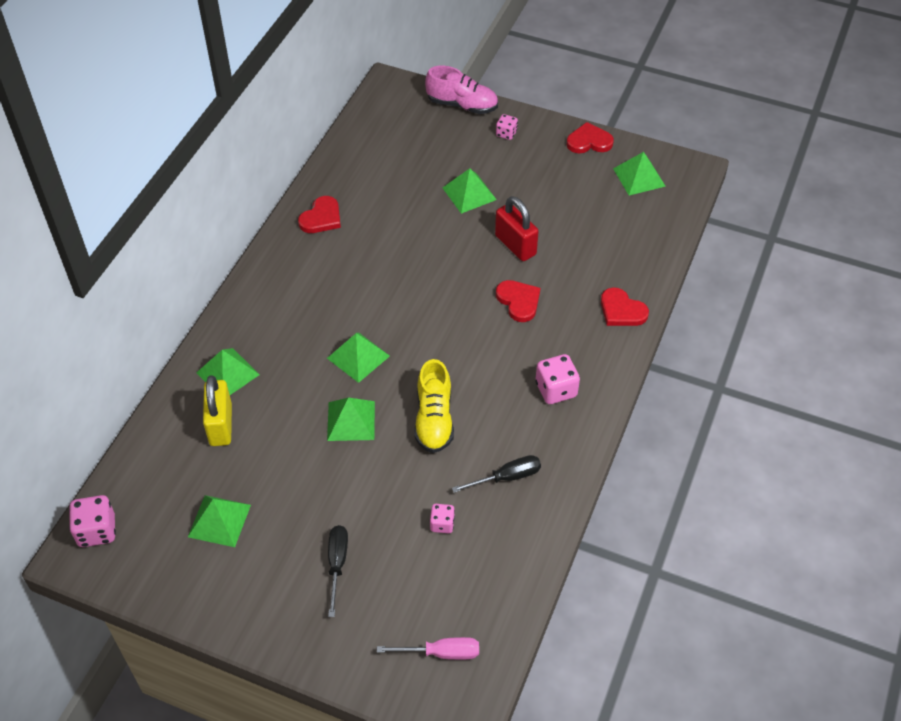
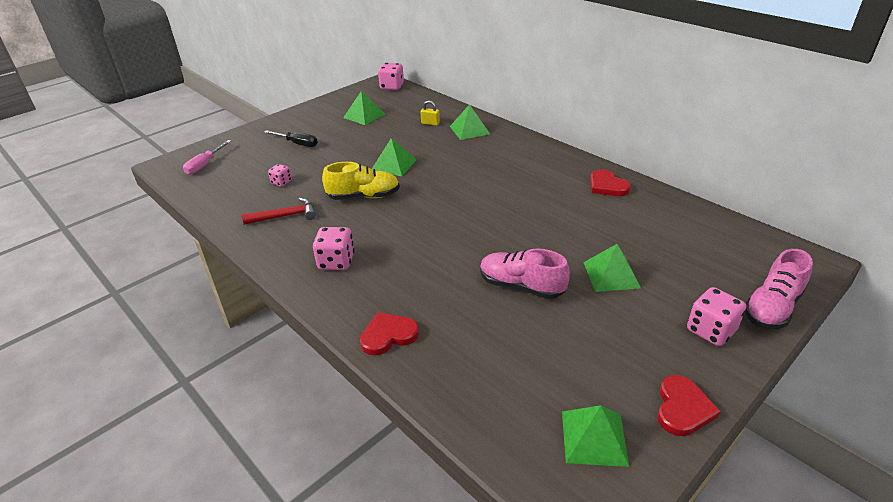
camera: 115 degrees right, 15 degrees down
(220, 425) = (430, 123): yellow padlock -> yellow padlock, size x0.51
(358, 357) = (446, 177): green pyramid -> none
(434, 419) = (364, 196): yellow shoe -> yellow shoe turned 150 degrees clockwise
(506, 134) = (710, 330): pink dice -> pink dice, size x1.67
(507, 477) = (286, 216): black screwdriver -> red hammer
(515, 245) = (521, 286): red padlock -> pink shoe
(518, 301) = (447, 268): red heart -> none

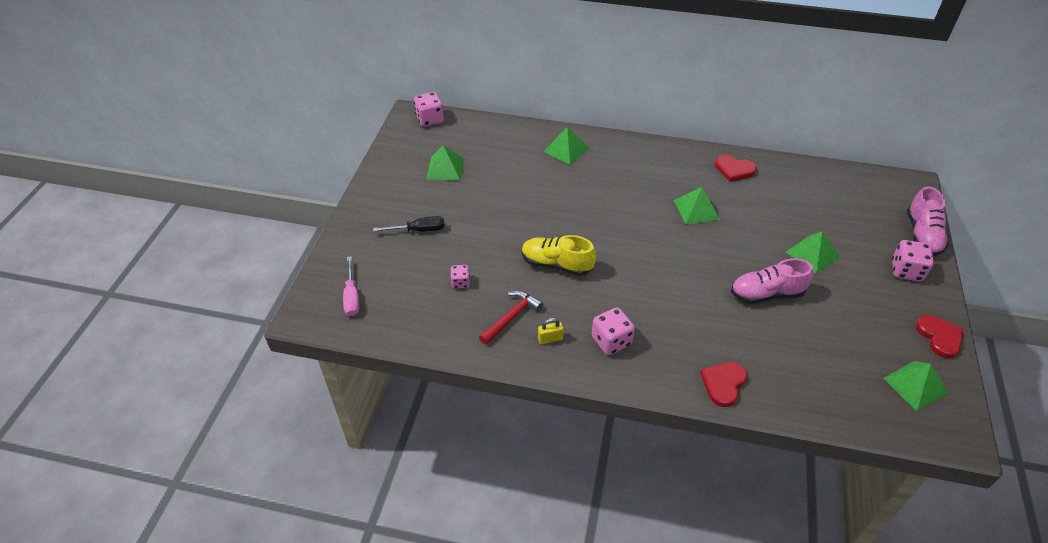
camera: 35 degrees left, 10 degrees up
(364, 196) = (556, 264): yellow shoe -> yellow shoe turned 120 degrees counterclockwise
(393, 165) = (542, 217): green pyramid -> green pyramid (696, 209)
(430, 123) = (521, 154): yellow padlock -> yellow padlock (550, 339)

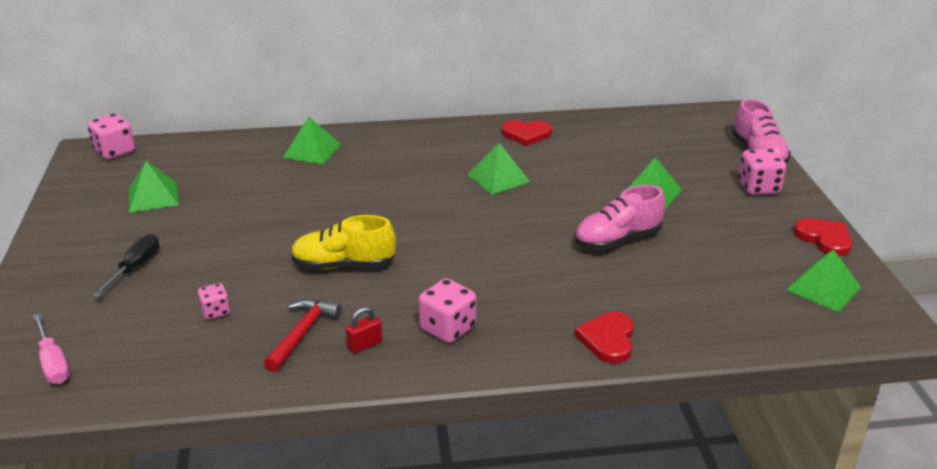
camera: 20 degrees left, 15 degrees down
(419, 230) = (135, 268): black screwdriver -> black screwdriver turned 45 degrees counterclockwise
(550, 339) = (364, 345): yellow padlock -> red padlock

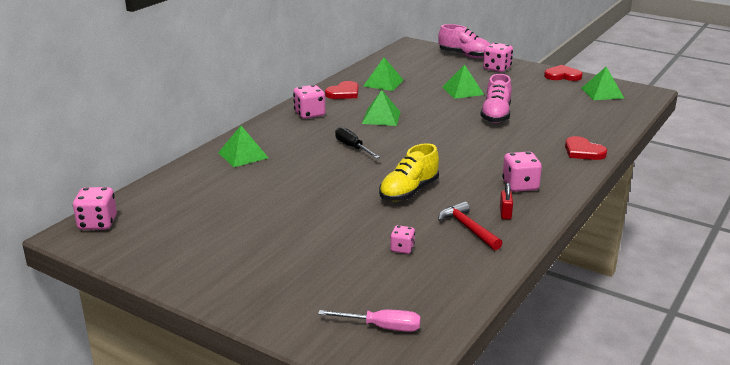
camera: 50 degrees left, 5 degrees down
(135, 268) = (298, 262): black screwdriver -> black screwdriver (352, 147)
(153, 197) = (203, 228): green pyramid -> green pyramid (383, 83)
(447, 140) = (309, 114): none -> pink dice

